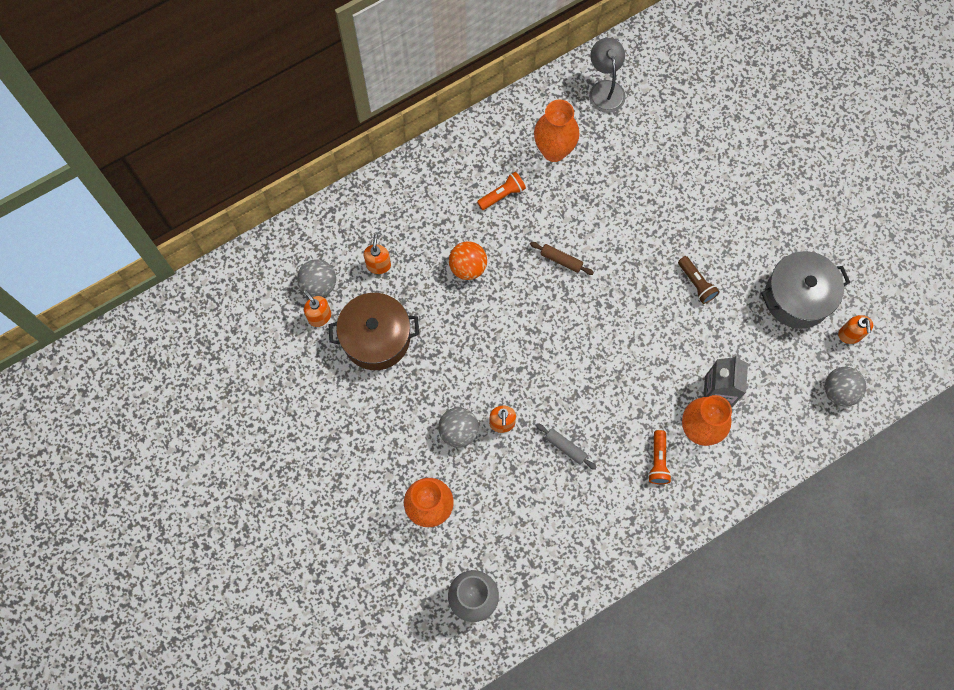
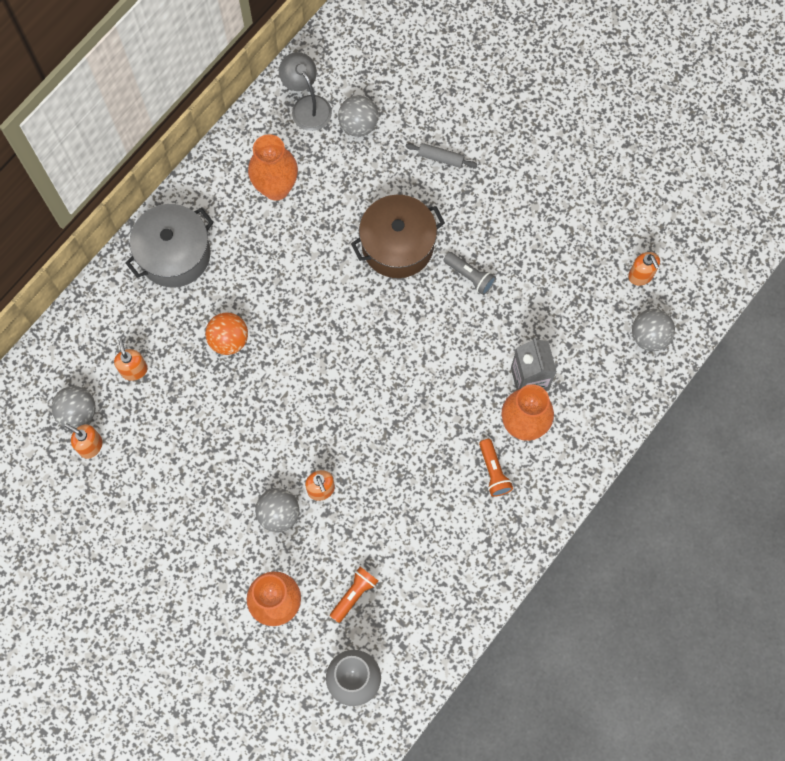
camera: 20 degrees left, 0 degrees up
(376, 338) = (158, 447): brown pot -> brown pot (397, 245)
(502, 195) = (238, 252): orange flashlight -> orange flashlight (354, 594)
(561, 260) = (323, 299): brown rolling pin -> none
(565, 447) = (394, 491): grey rolling pin -> grey rolling pin (441, 158)
(644, 120) = (358, 125): none -> grey ball
(696, 283) = (470, 276): brown flashlight -> grey flashlight
(797, 297) = (575, 255): grey pot -> grey pot (174, 254)

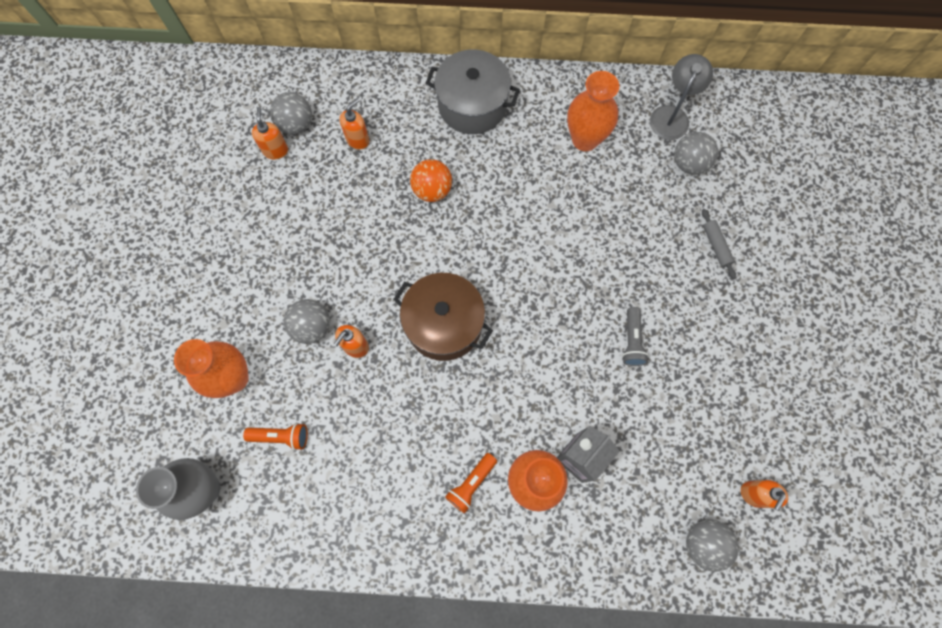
camera: 55 degrees right, 0 degrees up
(397, 245) = (612, 263): brown pot -> brown pot (444, 324)

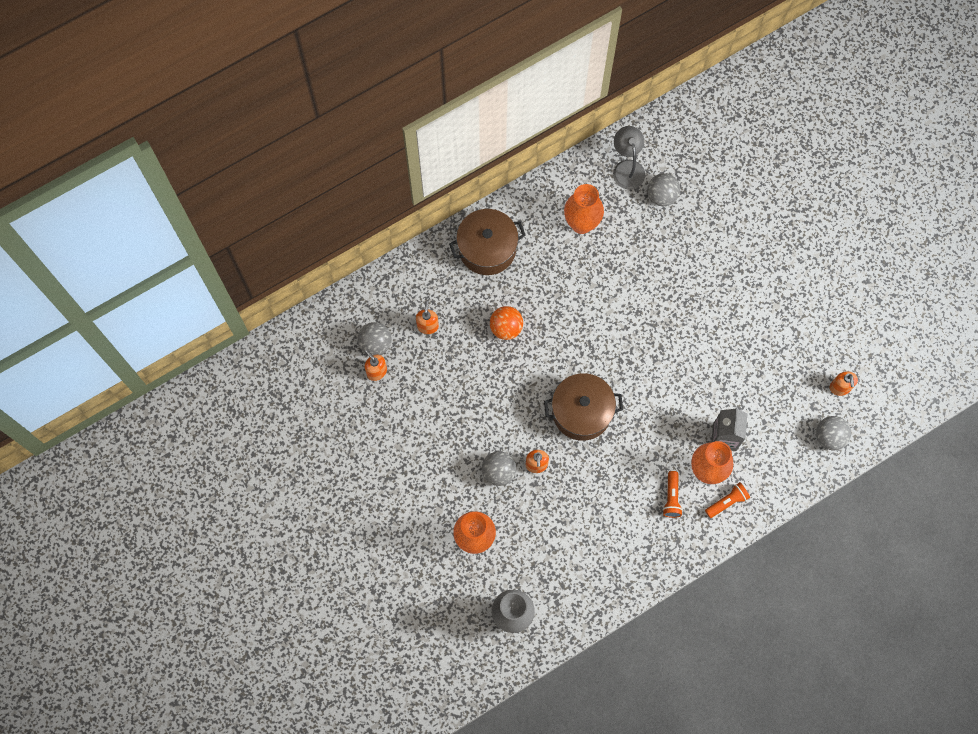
camera: 35 degrees left, 0 degrees up
(281, 436) = (534, 552): orange flashlight -> orange flashlight (727, 502)
(472, 105) = (487, 248): grey pot -> brown pot
(632, 341) = (706, 342): grey flashlight -> none
(716, 246) = (716, 243): grey rolling pin -> none

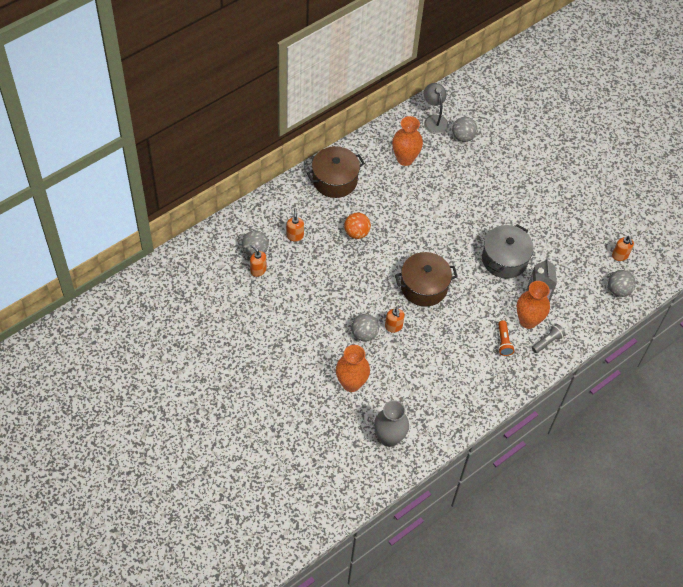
camera: 10 degrees left, 15 degrees down
(690, 381) = (504, 259): none -> grey pot
(727, 502) = (547, 341): orange flashlight -> grey flashlight

